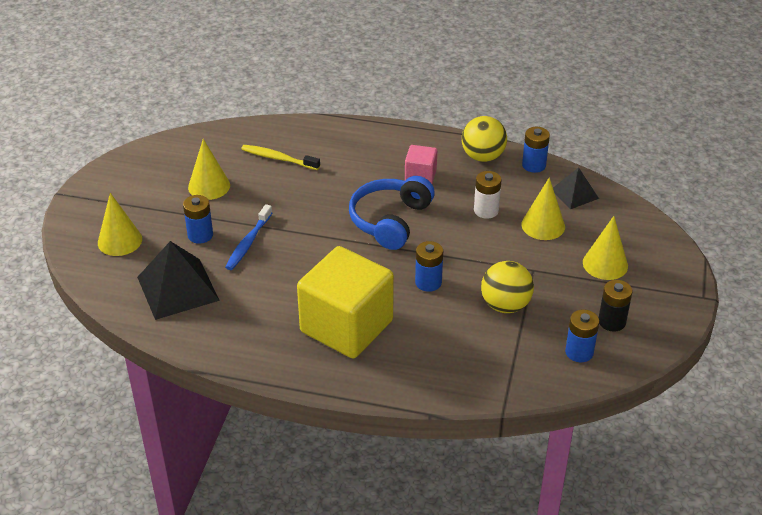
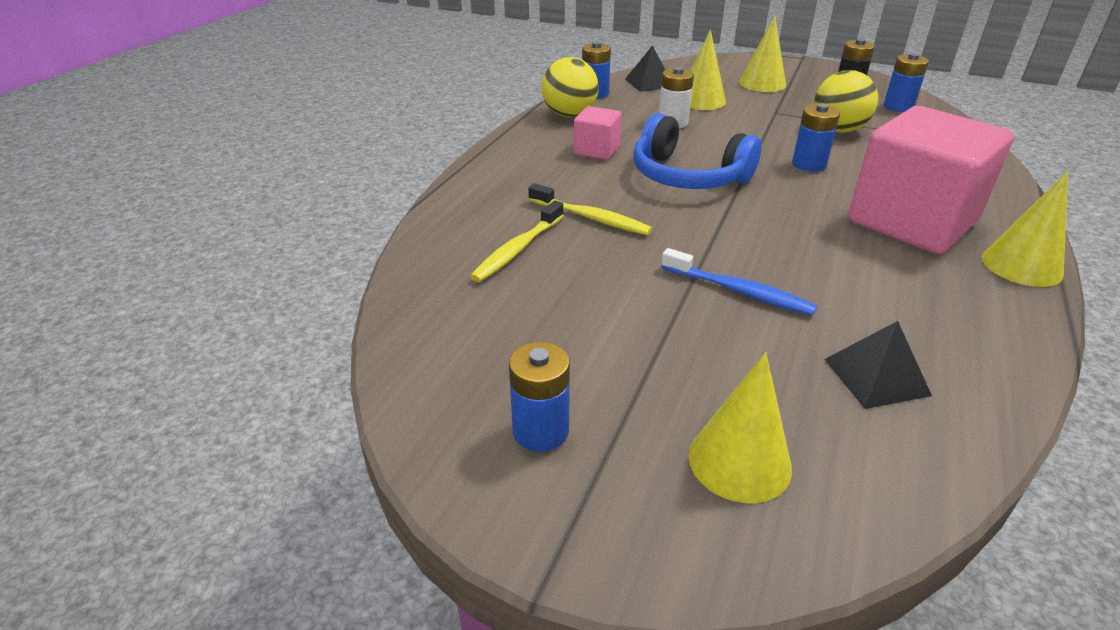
camera: 80 degrees left, 5 degrees down
(178, 288) = (876, 377): black pyramid -> black pyramid, size x0.58
(200, 235) = (719, 343): blue battery -> blue battery (540, 431)
(209, 186) = (573, 326): yellow cone -> yellow cone (1021, 265)
(320, 182) = (591, 218): none -> yellow toothbrush
(346, 326) = (911, 222): yellow cube -> pink cube

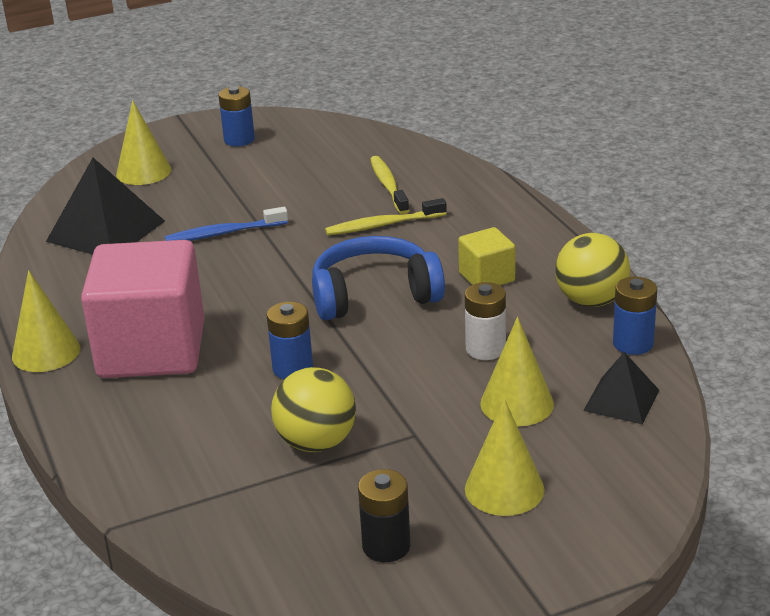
camera: 135 degrees right, 5 degrees down
(596, 150) = (487, 277): pink cube -> yellow cube
(876, 377) = (105, 231): black pyramid -> black pyramid, size x1.73
(898, 107) = (290, 543): blue battery -> none

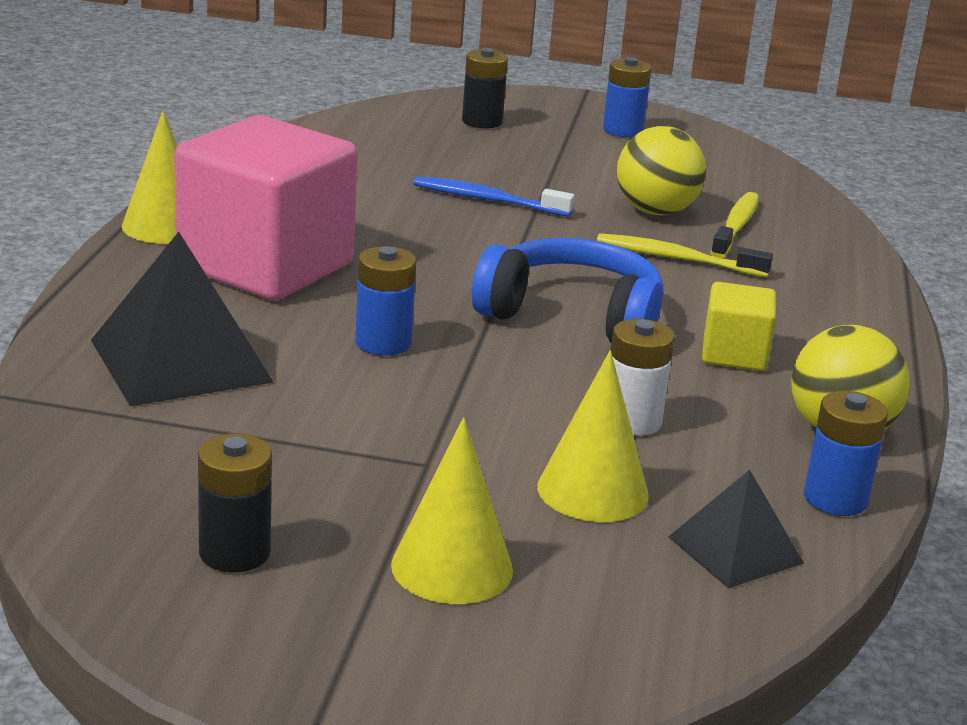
camera: 30 degrees right, 5 degrees down
(105, 231) = (371, 154): black pyramid -> black pyramid (180, 360)
(143, 172) = (482, 121): yellow cone -> black battery
(316, 442) = (307, 419): yellow ball -> yellow ball (655, 211)

